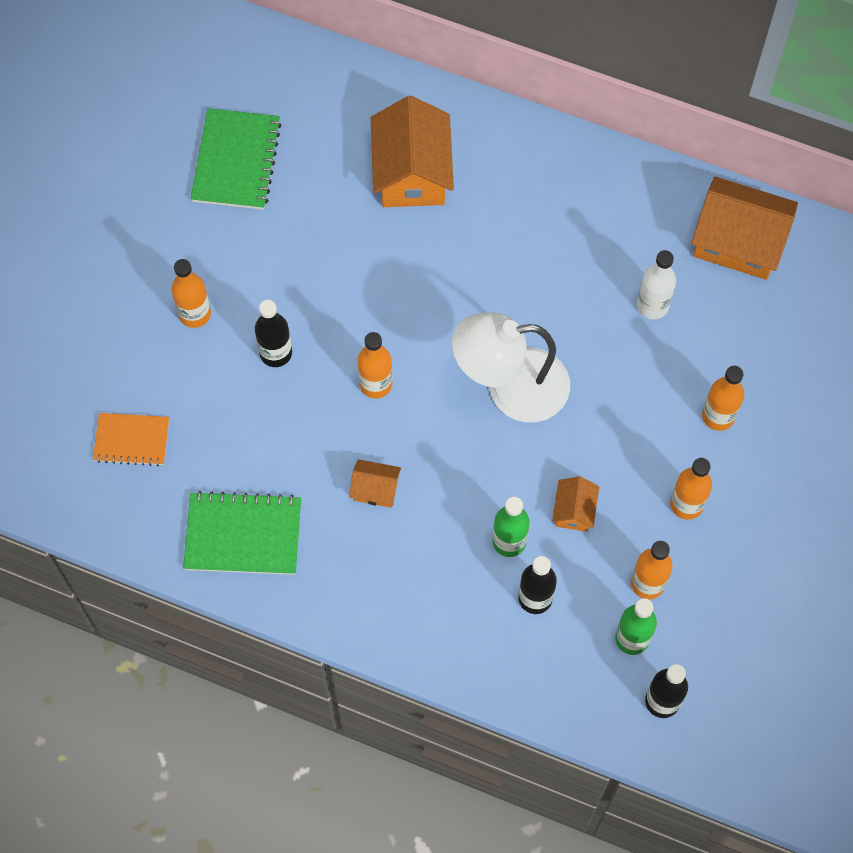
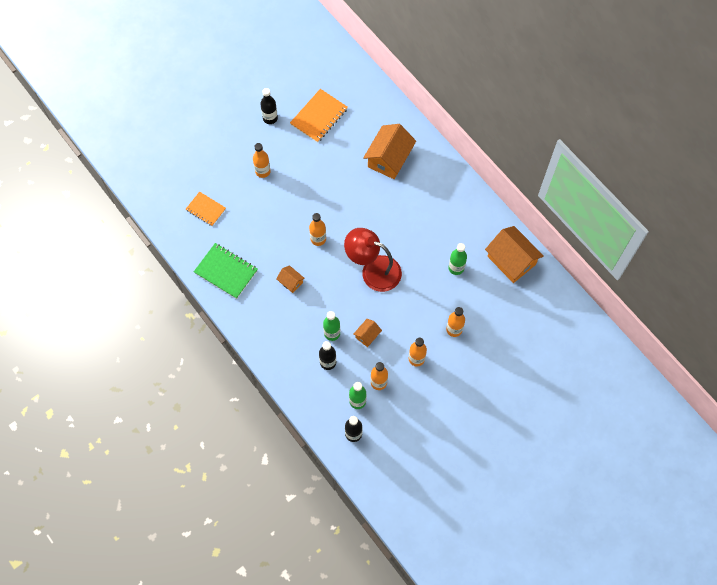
camera: 30 degrees right, 0 degrees up
(236, 161) = (319, 117): green notebook -> orange notebook
(276, 353) = (285, 204): black bottle -> black bottle (270, 118)
(510, 387) = (373, 270): white lamp -> red lamp
(652, 305) = (456, 268): white bottle -> green bottle

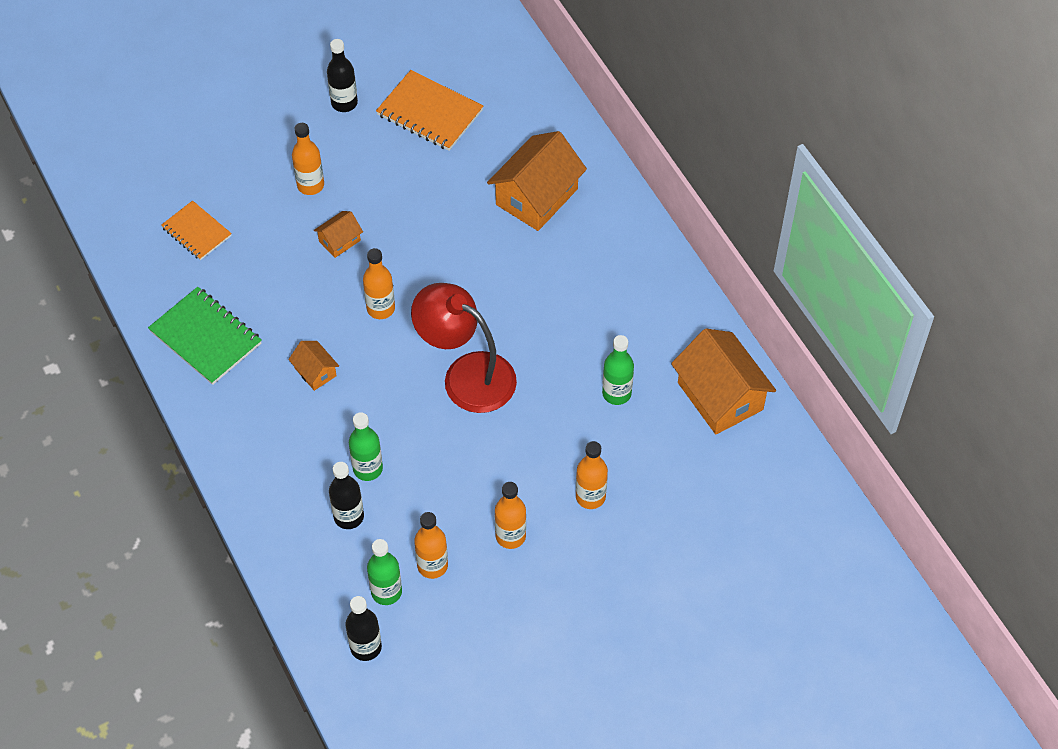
camera: 10 degrees right, 10 degrees down
(319, 117) = (429, 113): orange notebook -> orange notebook turned 75 degrees clockwise
(367, 335) = (430, 482): orange house -> orange house (339, 241)

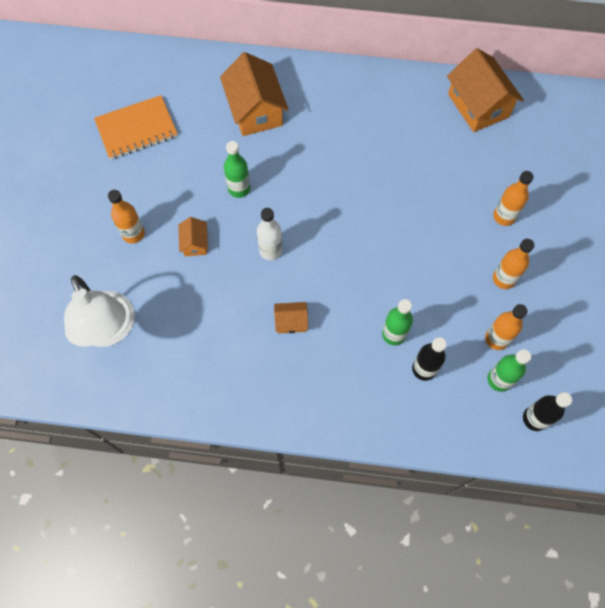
camera: 55 degrees left, 10 degrees up
(196, 232) = (110, 331): orange notebook -> white lamp
(206, 337) = (206, 377): green notebook -> none
(344, 103) = (83, 173): black bottle -> none
(381, 308) = (270, 250): orange bottle -> white bottle
(466, 375) = (362, 231): red lamp -> none
(616, 393) = (437, 157): green bottle -> green bottle (239, 189)
(720, 396) = (478, 105): orange house -> orange house turned 60 degrees clockwise

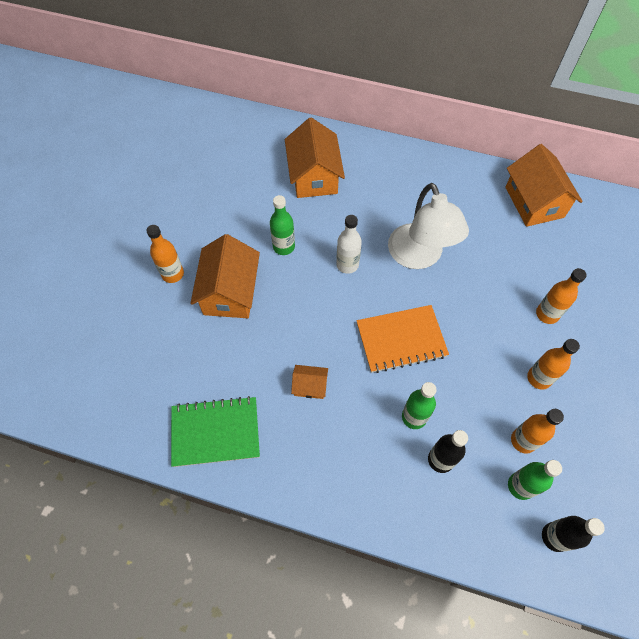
camera: 10 degrees right, 5 degrees down
(110, 331) = (127, 365): white lamp -> white lamp (419, 257)
(136, 129) = (198, 177): orange notebook -> orange notebook (401, 340)
(195, 243) = (230, 292): orange house -> orange house, size x2.05
(210, 379) = (215, 432): none -> green notebook
(270, 250) = (303, 311): white bottle -> white bottle (347, 265)

